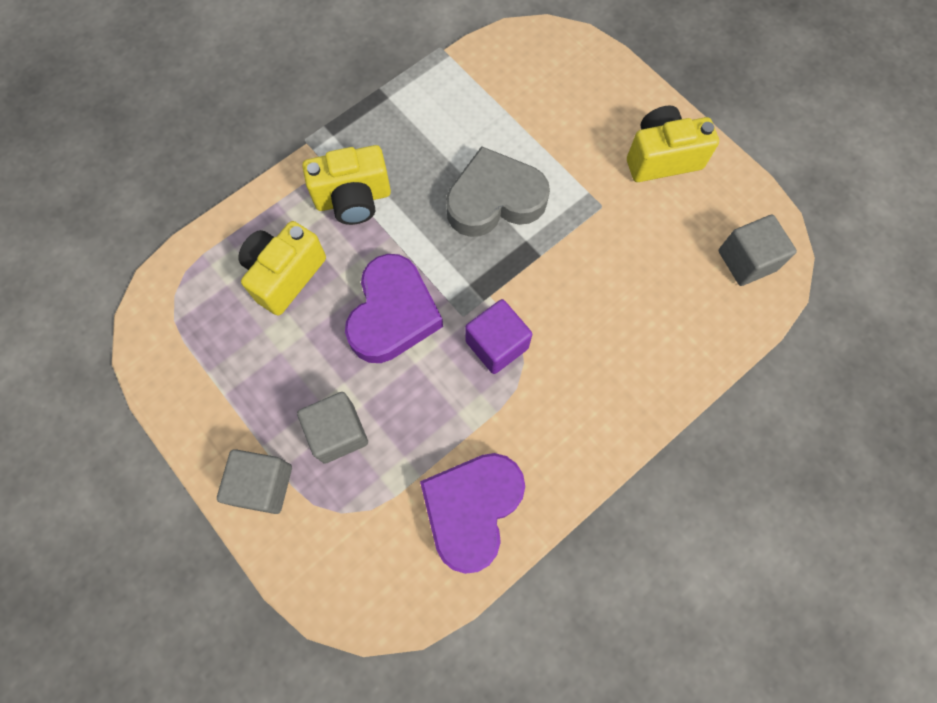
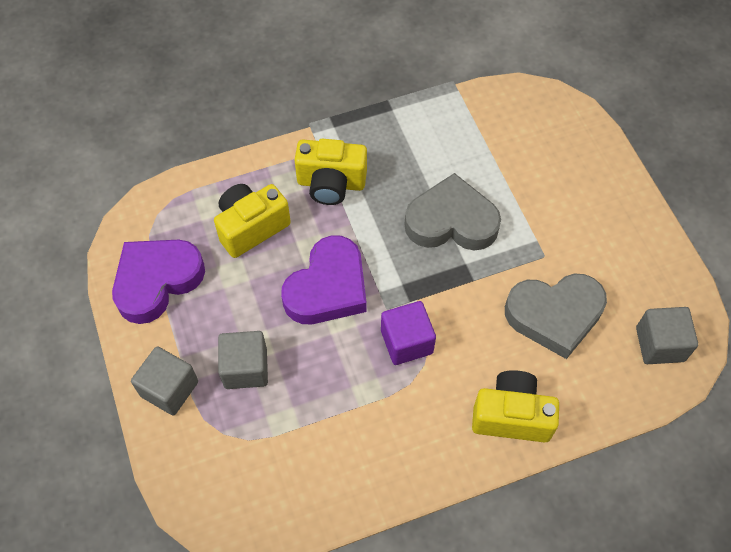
camera: 20 degrees right, 10 degrees down
(472, 509) = (333, 470): purple heart -> purple heart (157, 281)
(635, 265) = (554, 315): none -> grey heart
(662, 158) = (615, 231): yellow camera -> yellow camera (511, 416)

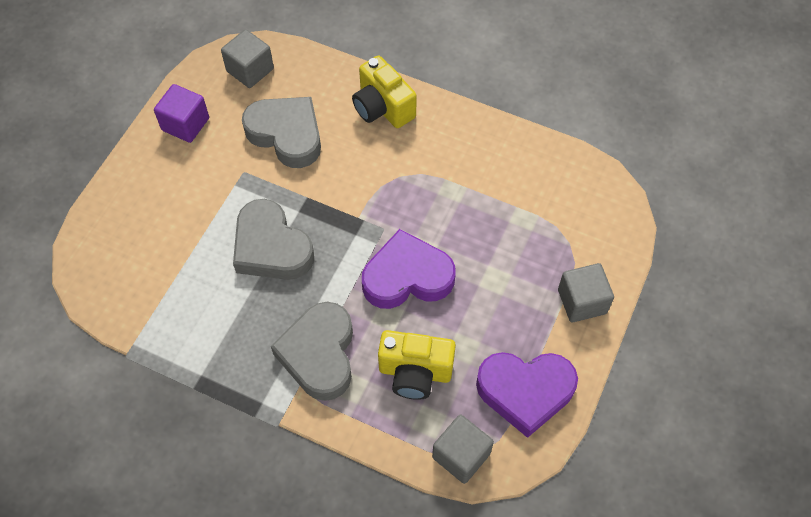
camera: 135 degrees left, 0 degrees up
(245, 368) = (517, 271): grey cube -> grey cube (461, 455)
(331, 184) = (319, 354): yellow camera -> grey heart
(406, 342) = (395, 198): purple cube -> purple cube (185, 124)

